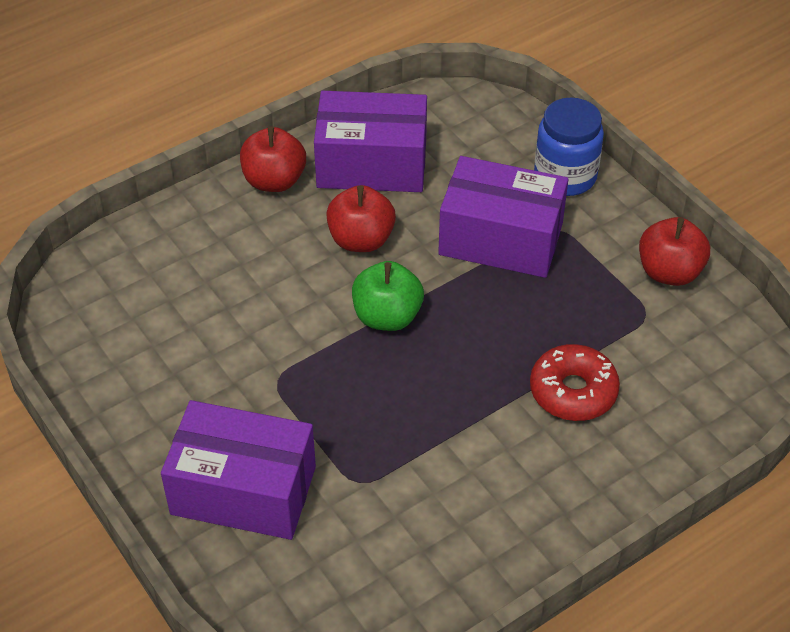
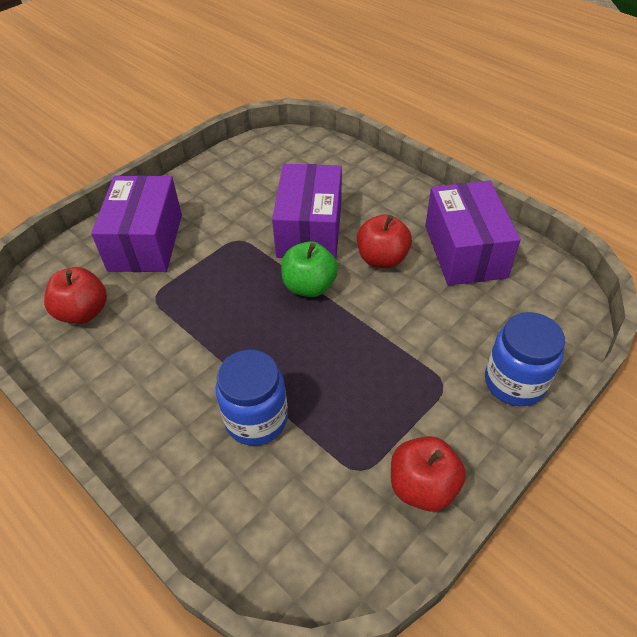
camera: 80 degrees right, 0 degrees up
(274, 180) = (422, 203): red apple -> red apple (83, 312)
(501, 239) = (415, 344): purple box -> purple box (309, 230)
(573, 391) = (256, 419): red donut -> blue jar

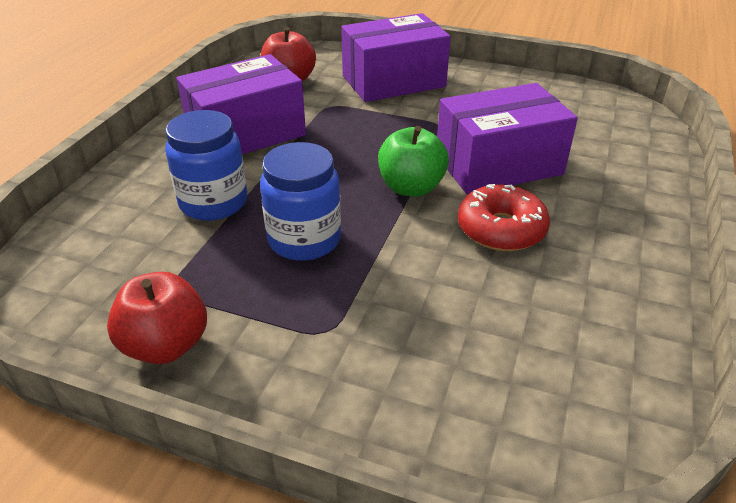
camera: 65 degrees right, 10 degrees down
(382, 259) = (501, 229): red apple -> red donut
(465, 251) = (586, 302): purple box -> purple box (246, 133)
(514, 382) = (368, 406): blue jar -> blue jar (304, 239)

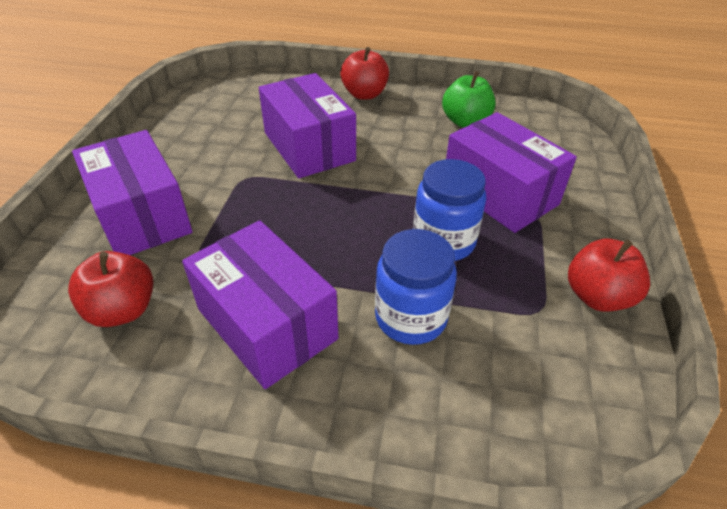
camera: 100 degrees left, 5 degrees up
(380, 307) = (499, 193): none -> purple box
(411, 187) = (352, 189): green apple -> green apple (465, 121)
(501, 229) = (394, 145): red donut -> none
(641, 218) = (364, 94): none -> red apple

